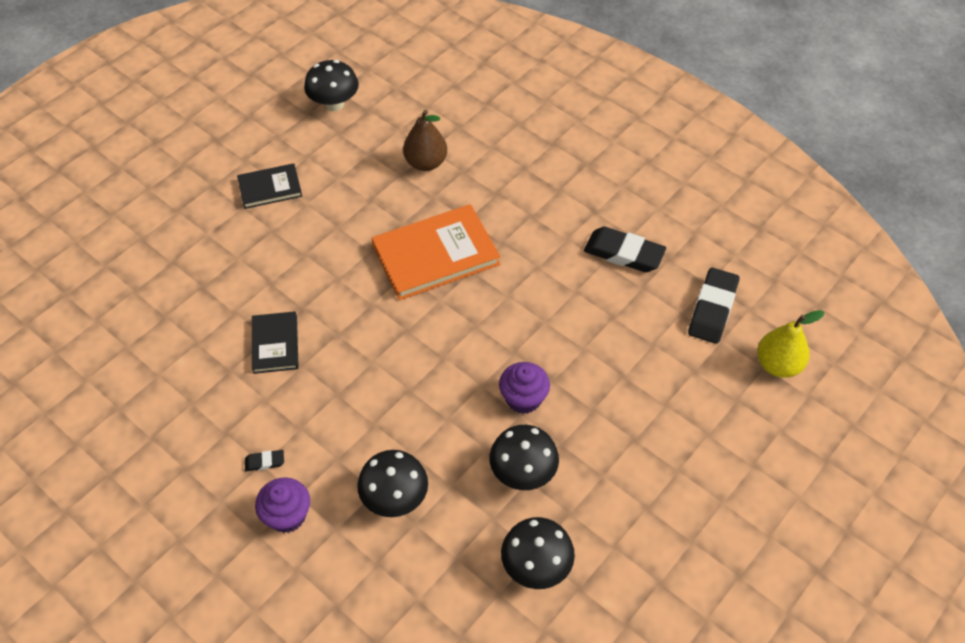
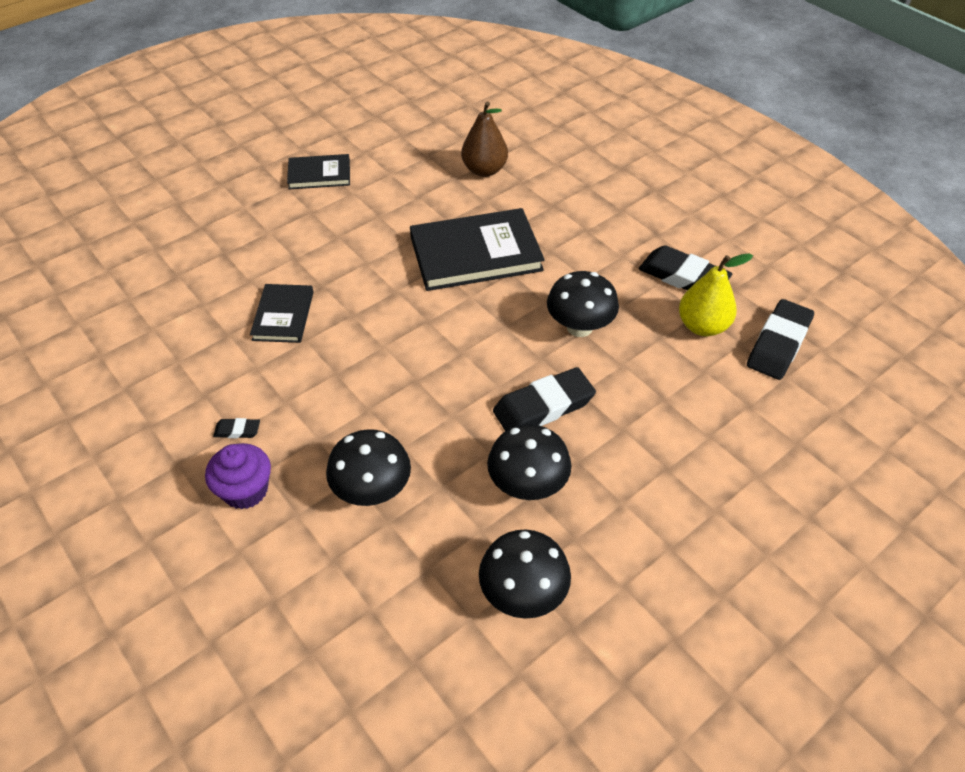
camera: 10 degrees right, 5 degrees down
(334, 104) = (403, 111): black mushroom -> black mushroom (579, 327)
(436, 255) = (476, 254): orange book -> black book
(523, 398) = (543, 406): purple cupcake -> black eraser
(778, 365) = (851, 412): yellow pear -> yellow pear (702, 326)

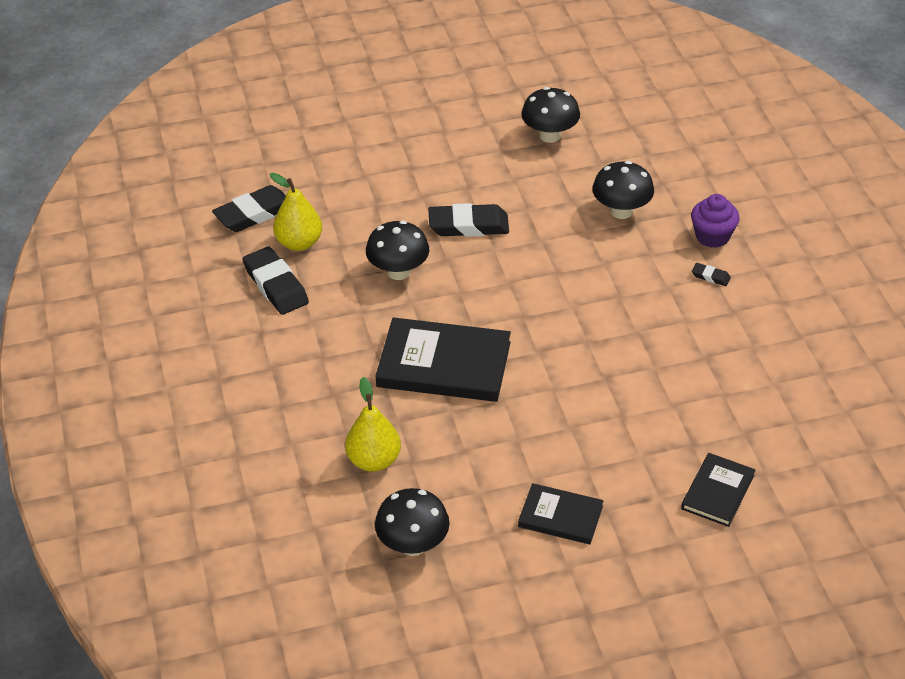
camera: 155 degrees left, 5 degrees down
(283, 316) = (649, 359): black book -> black book (718, 492)
(484, 170) = (374, 460): brown pear -> yellow pear
(527, 485) = (512, 184): black mushroom -> black mushroom (413, 545)

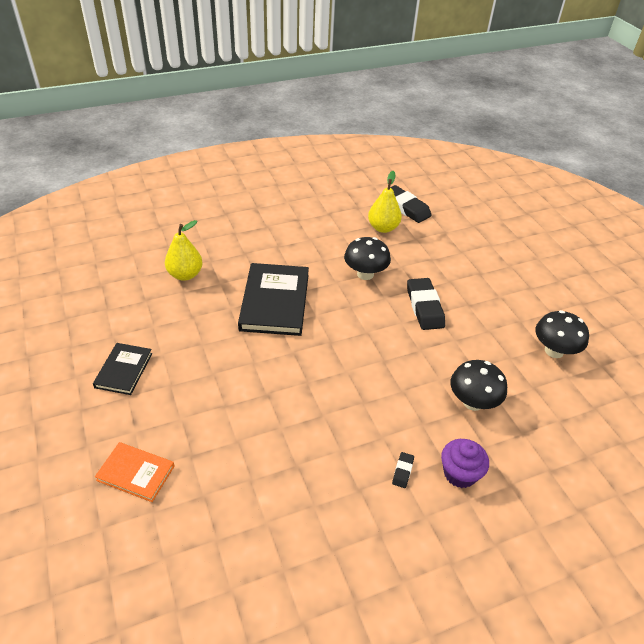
camera: 80 degrees right, 0 degrees up
(275, 285) = (340, 222): black eraser -> none
(413, 545) = (110, 296): black mushroom -> none
(718, 492) = (136, 473): black book -> orange book

